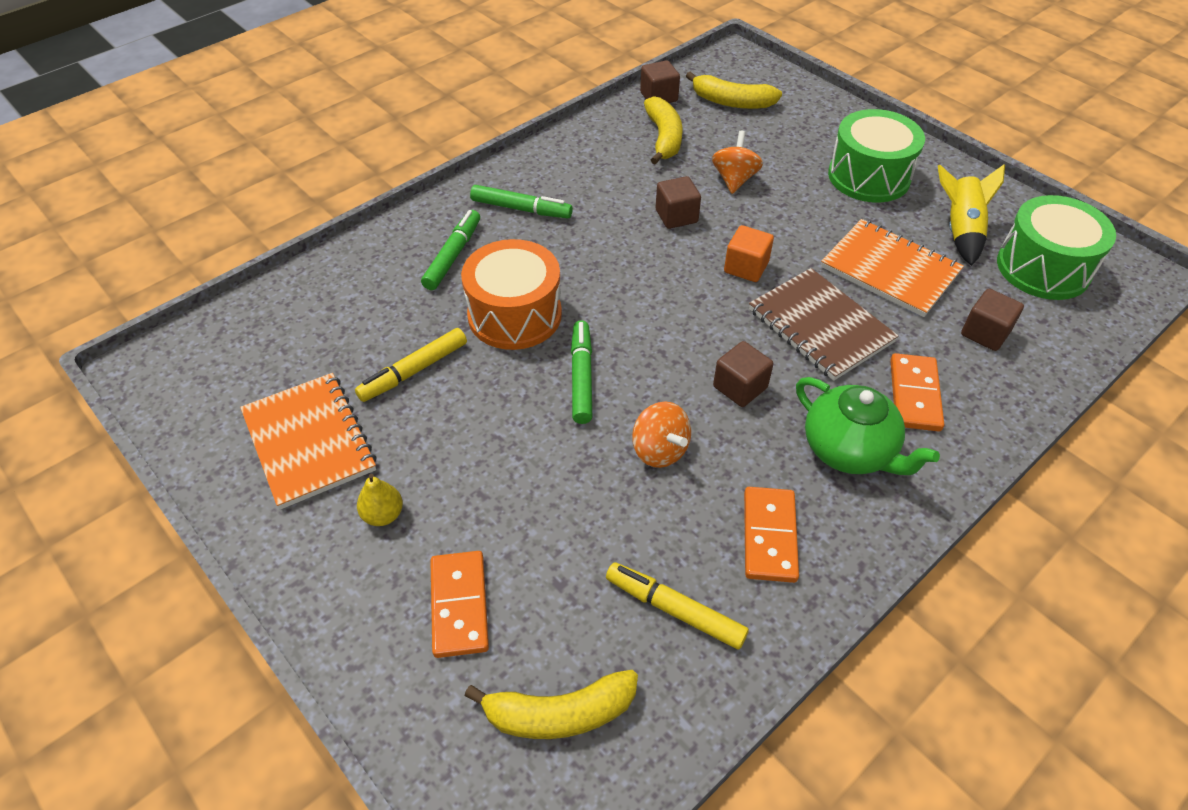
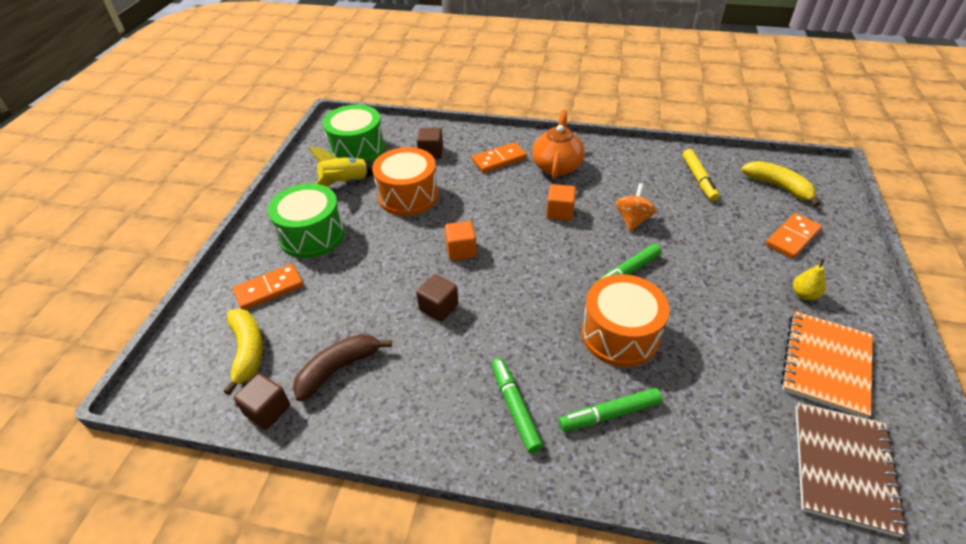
camera: 125 degrees left, 5 degrees down
(414, 371) = (721, 353): yellow marker -> none
(663, 138) = (338, 369): yellow banana -> brown banana
(734, 179) = (367, 298): orange spinning top -> none
(740, 387) = (560, 212): brown cube -> orange cube
(769, 536) = (631, 170): orange domino -> orange domino (269, 289)
(820, 326) = (483, 203): brown notebook -> brown notebook (843, 467)
(849, 450) = (557, 166): green teapot -> orange teapot
(890, 270) = (408, 196): orange notebook -> orange drum

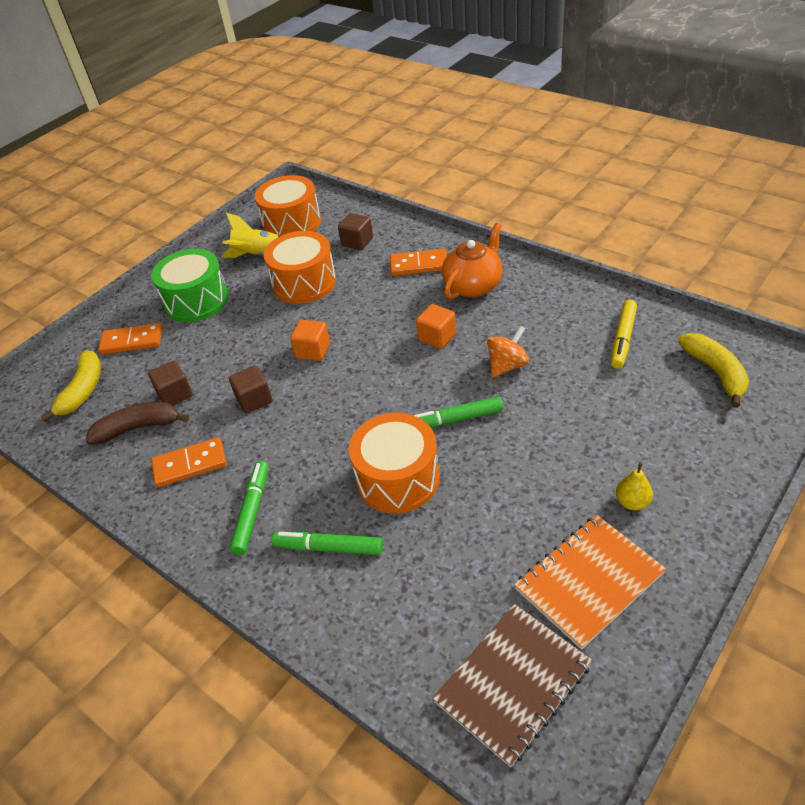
camera: 30 degrees right, 0 degrees up
(267, 410) = (67, 444): brown cube -> brown cube (175, 394)
(357, 149) = (292, 223): green drum -> orange drum
(792, 237) = (677, 436): orange domino -> orange domino (190, 464)

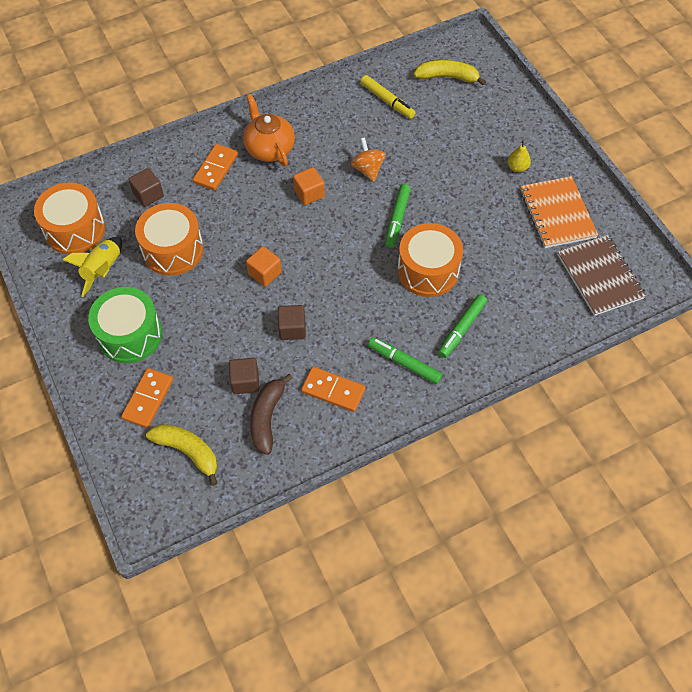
camera: 70 degrees left, 15 degrees up
(190, 464) = (333, 390): orange domino -> orange domino turned 75 degrees counterclockwise

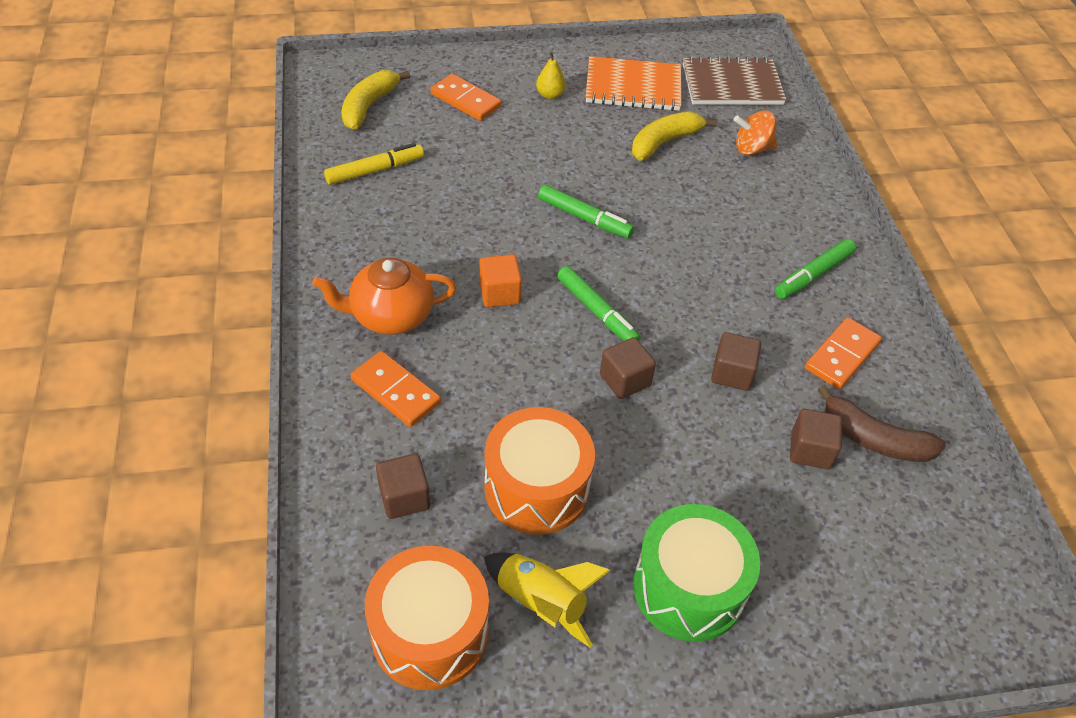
camera: 75 degrees left, 10 degrees down
(148, 399) = (818, 587): orange domino -> orange domino (465, 100)
(188, 451) = (919, 552): yellow banana -> yellow banana (664, 142)
(265, 273) = (625, 380): orange cube -> brown cube
(368, 169) = (486, 222): orange spinning top -> orange spinning top (752, 149)
(428, 270) = (677, 214): orange drum -> none
(462, 329) = (774, 210): green marker -> green marker (597, 311)

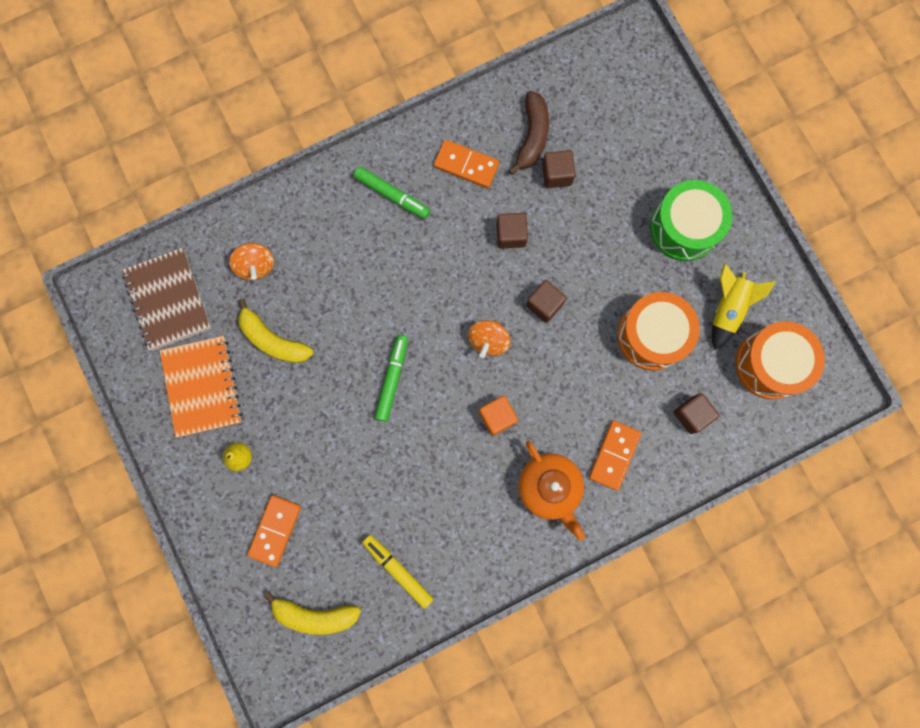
camera: 105 degrees left, 30 degrees up
(597, 311) = (488, 341): green marker -> orange spinning top

